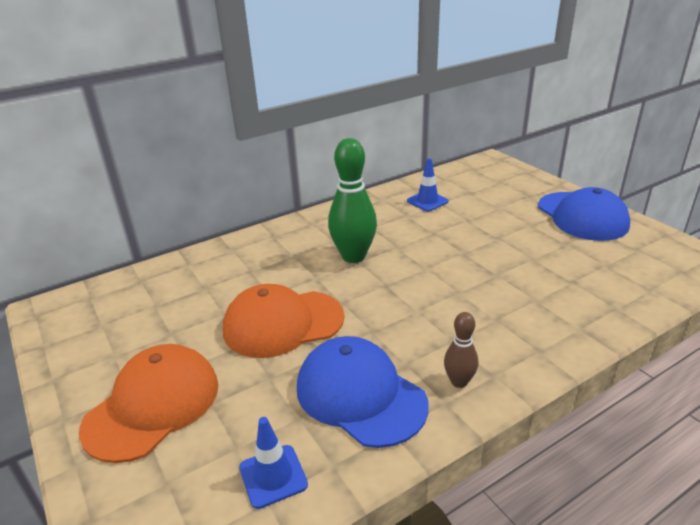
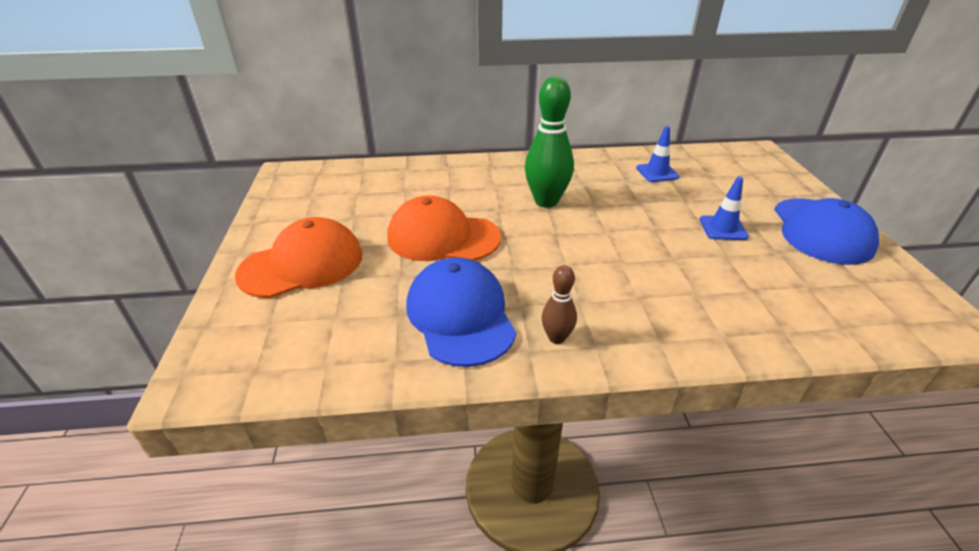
camera: 25 degrees right, 5 degrees up
(273, 476) = (344, 349): blue traffic cone -> blue traffic cone (723, 228)

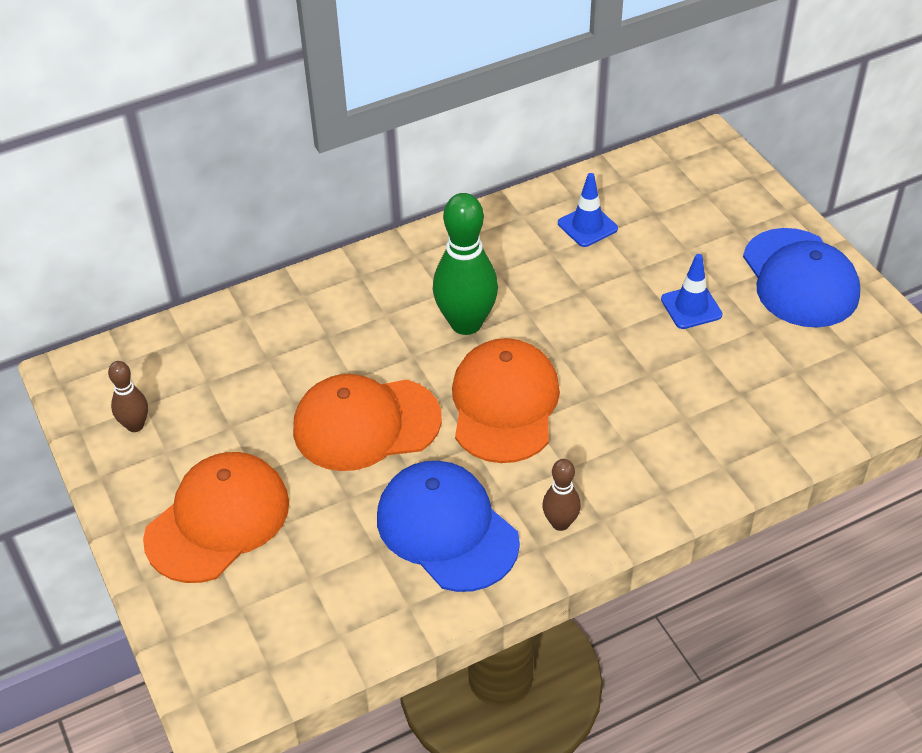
camera: 20 degrees left, 10 degrees up
(297, 203) = (135, 425): none -> brown bowling pin
(550, 250) = (504, 404): none -> orange cap

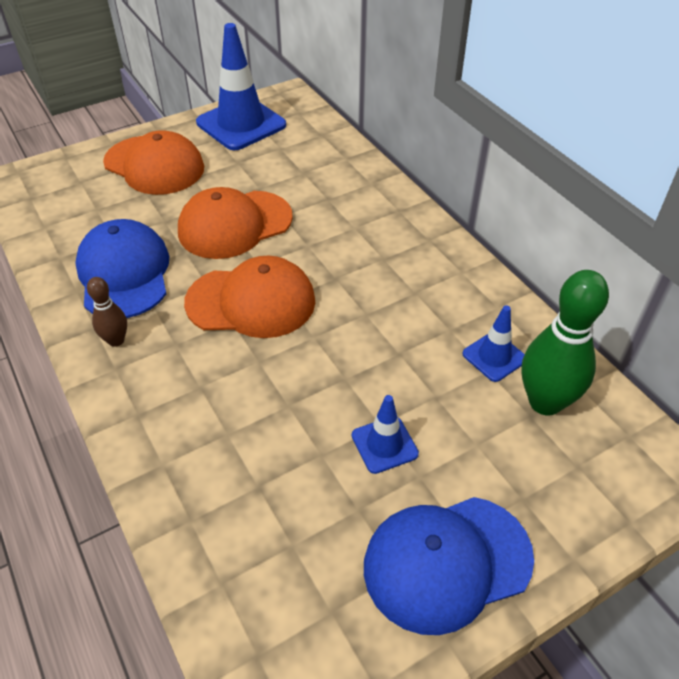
camera: 85 degrees right, 0 degrees up
(135, 425) = (241, 124): brown bowling pin -> blue traffic cone
(366, 424) = (234, 224): orange cap -> orange cap turned 105 degrees counterclockwise
(447, 529) = (124, 273): blue cap -> blue cap turned 60 degrees counterclockwise
(466, 323) = (347, 274): green bowling pin -> green bowling pin (545, 402)

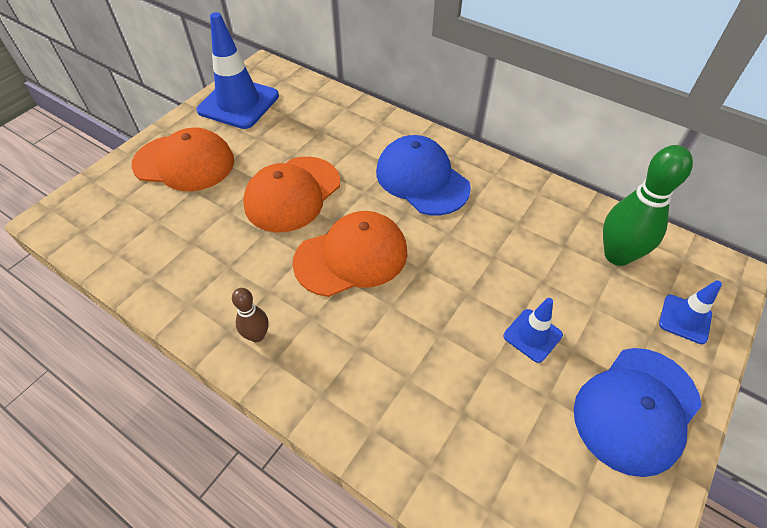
camera: 25 degrees left, 5 degrees up
(124, 273) = (223, 271): blue cap -> blue cap (422, 179)
(494, 357) = (561, 233): blue traffic cone -> blue traffic cone (685, 319)

